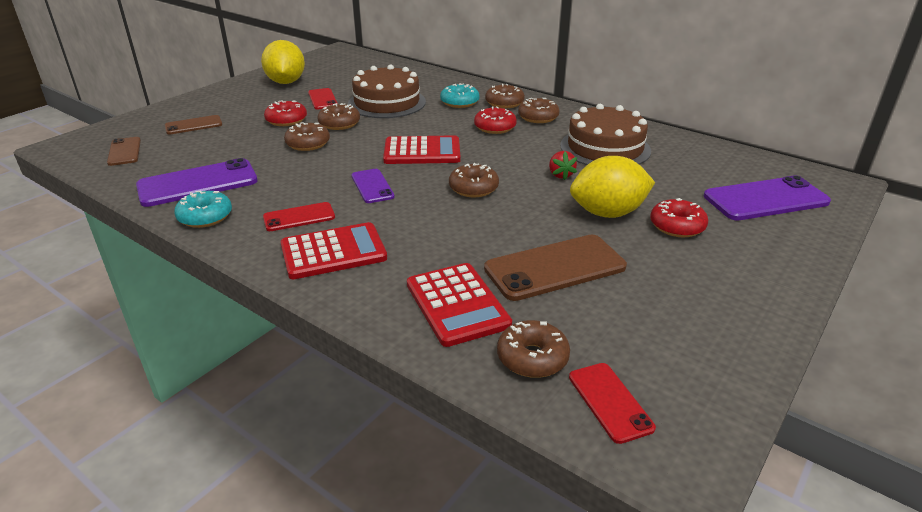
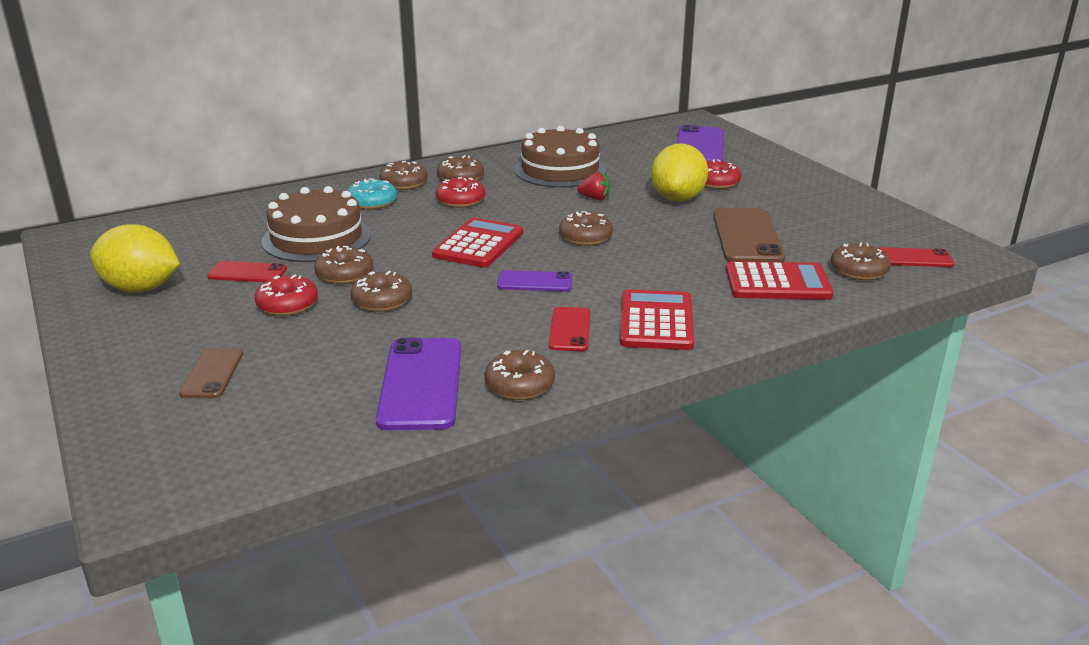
camera: 65 degrees left, 5 degrees down
(124, 151) = (242, 437): brown phone -> none
(205, 217) = (520, 385): turquoise donut -> brown donut

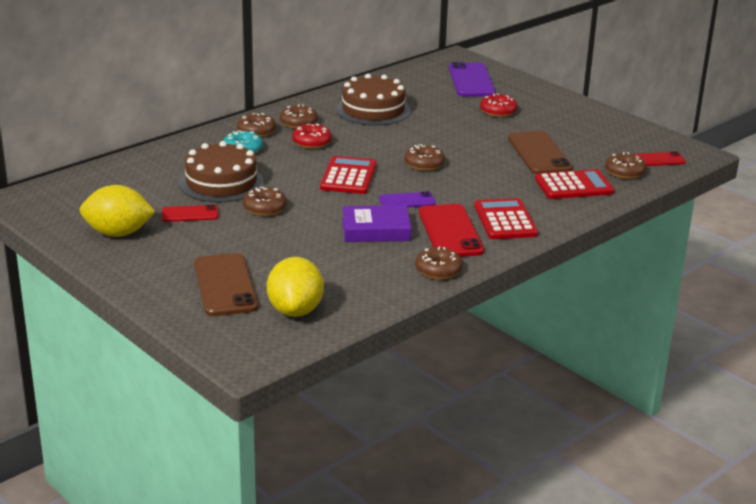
camera: 15 degrees left, 0 degrees up
(212, 373) = (225, 285): brown phone -> brown phone, size x1.77
(287, 305) = (240, 234): red donut -> none
(382, 301) = (307, 225): brown donut -> none
(421, 384) = (373, 276): purple phone -> none
(468, 317) = (376, 230): none -> purple book
(570, 329) = (450, 231): red phone -> red phone, size x1.77
(595, 198) = (413, 132): red strawberry -> none
(677, 198) = (475, 127): yellow lemon -> yellow lemon (295, 310)

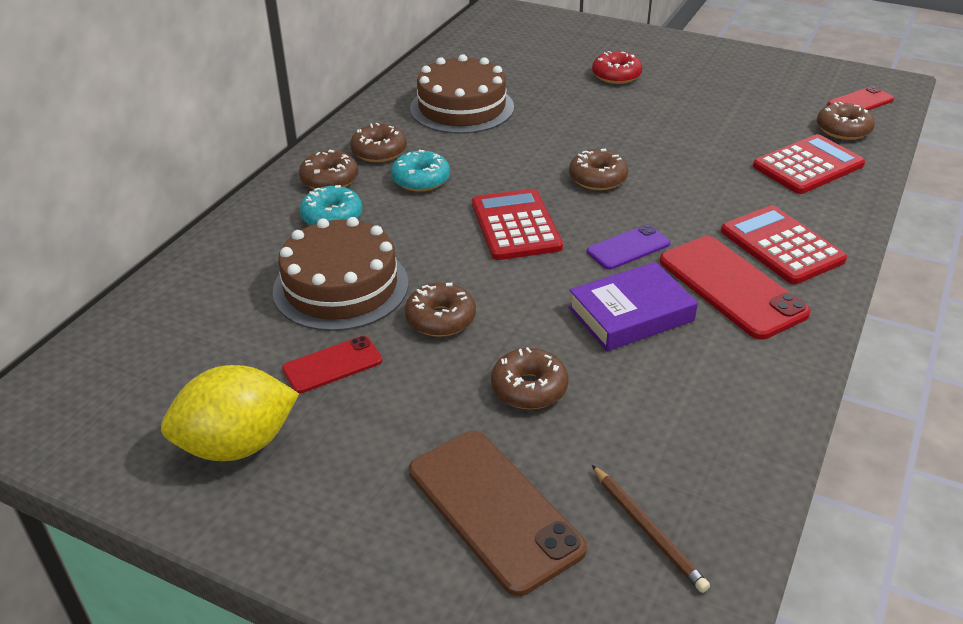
camera: 20 degrees left, 10 degrees up
(295, 310) = (648, 530): yellow lemon -> brown pencil
(312, 142) = (421, 179): red donut -> turquoise donut
(438, 270) = (780, 367): brown donut -> brown donut (529, 388)
(471, 80) = (546, 39): purple phone -> none
(539, 153) = (721, 126): brown phone -> none

